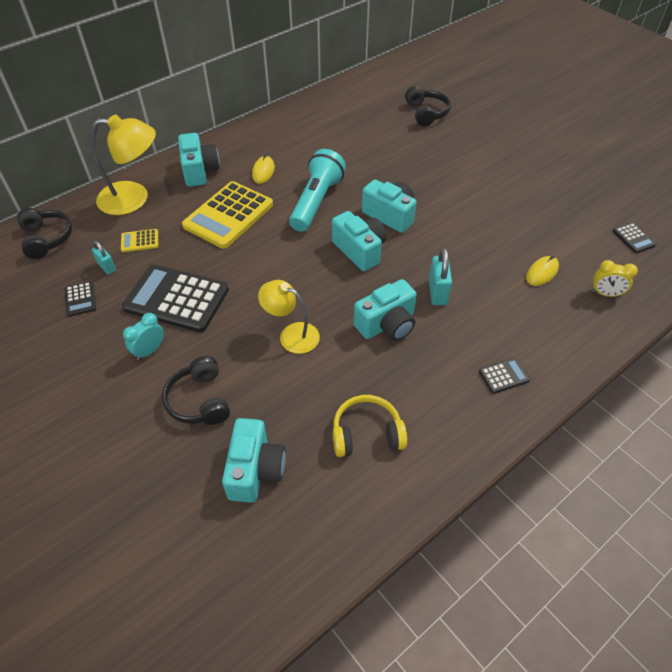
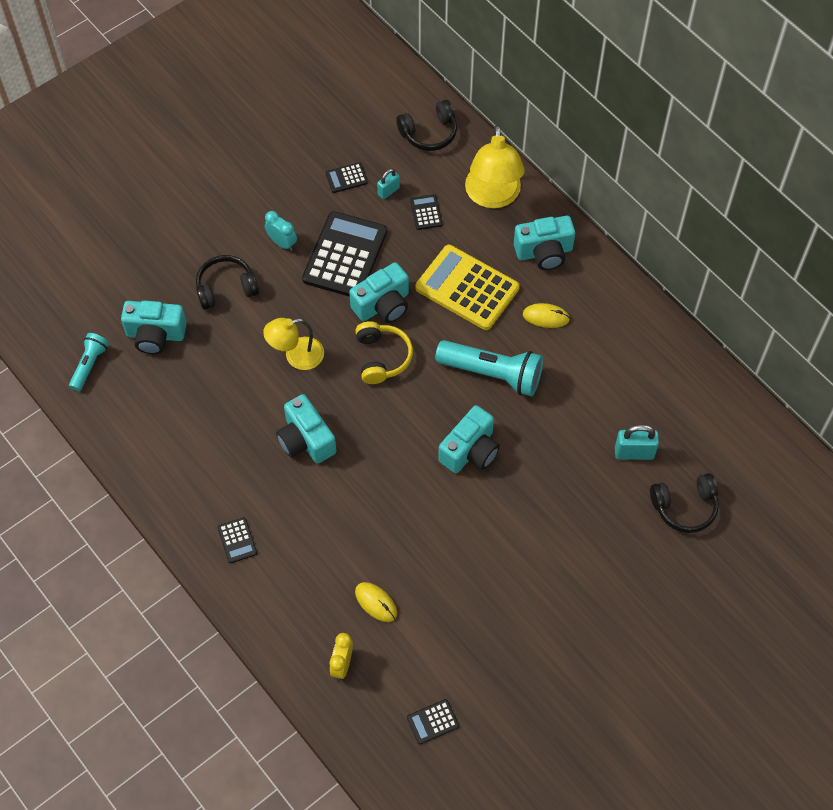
camera: 90 degrees right, 10 degrees up
(140, 241) = (426, 212): yellow calculator -> black calculator
(291, 334) = (296, 356): yellow lamp -> yellow lamp turned 135 degrees counterclockwise
(293, 545) = (89, 365): none -> turquoise flashlight
(360, 250) = (411, 417): turquoise camera -> turquoise camera (383, 305)
(367, 434) = (182, 418): yellow headphones -> yellow headphones (382, 357)
(437, 292) = (348, 491): turquoise padlock -> turquoise padlock (634, 453)

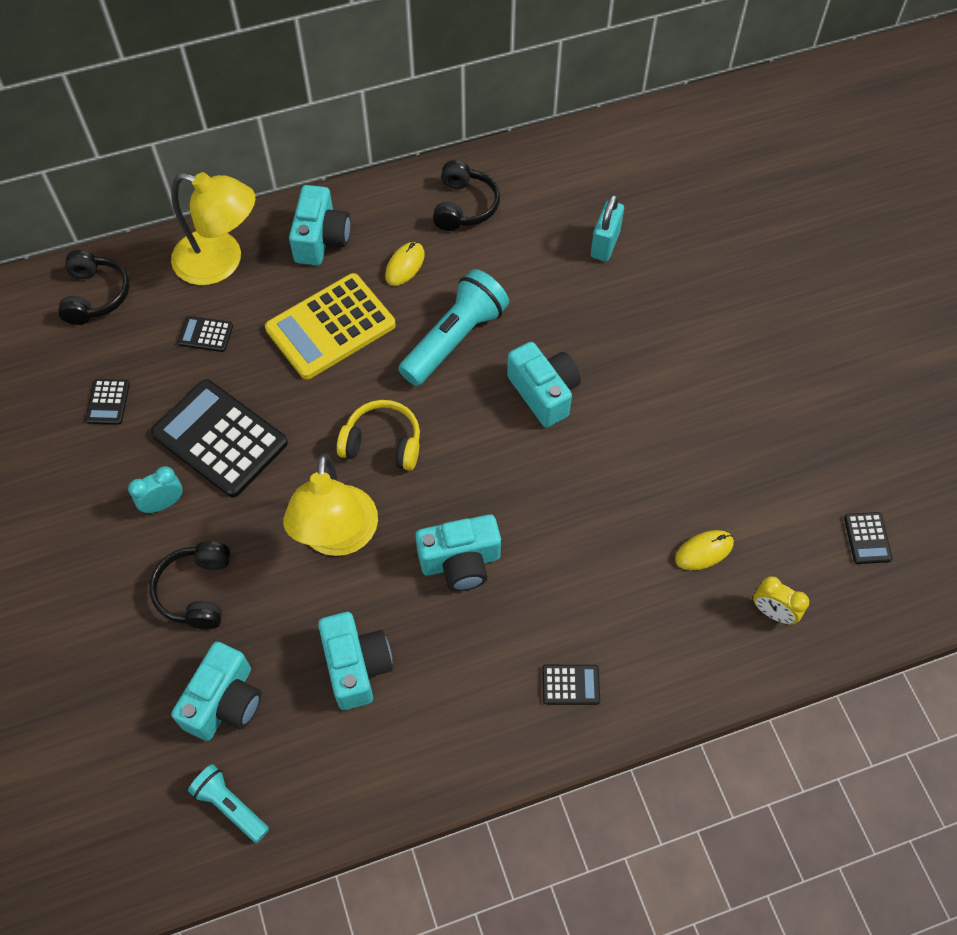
camera: 70 degrees left, 0 degrees up
(296, 356) = (337, 537): yellow lamp -> yellow lamp, size x1.54
(383, 305) = (311, 419): turquoise camera -> turquoise camera (356, 666)
(388, 191) = (153, 363): turquoise padlock -> none
(684, 507) = (683, 224): black headphones -> black headphones (464, 206)

